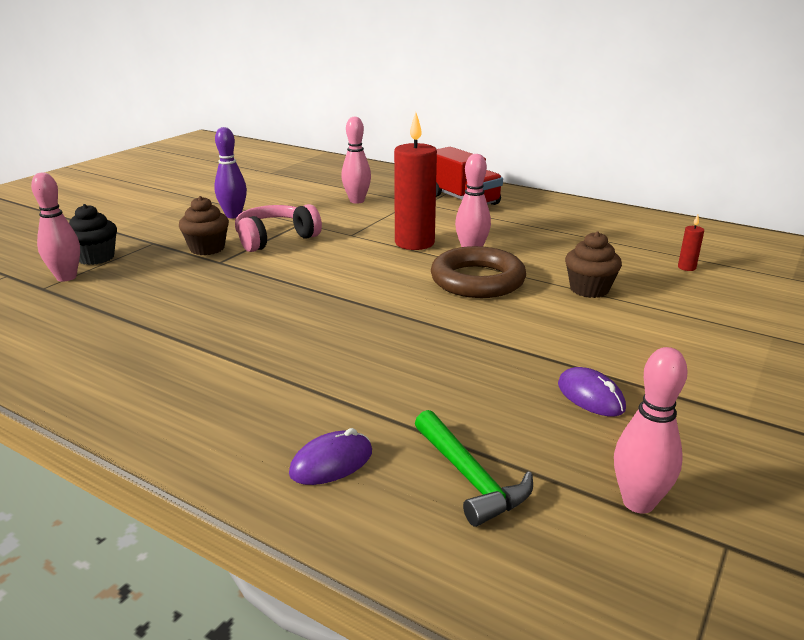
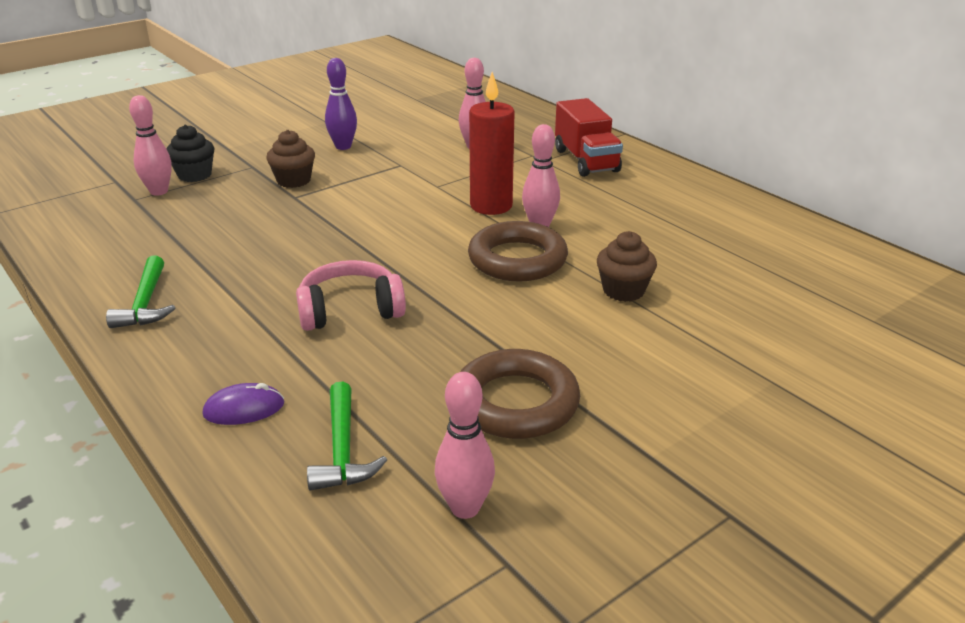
camera: 20 degrees right, 5 degrees up
(133, 382) = (145, 303): none -> green hammer
(275, 239) = (362, 179): pink headphones -> pink headphones (350, 310)
(590, 396) = (516, 402): purple mouse -> brown ring
(686, 267) = (758, 285): red candle -> none

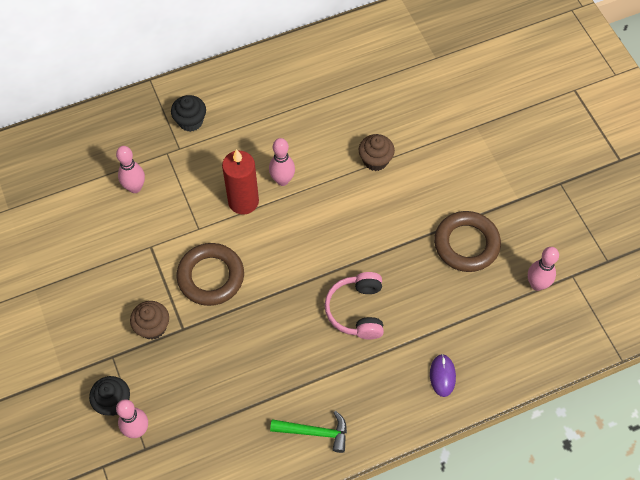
camera: 75 degrees left, 30 degrees up
(342, 449) = (486, 331): green hammer -> none
(343, 146) = (97, 283): purple bowling pin -> none
(517, 259) = (323, 205): brown ring -> brown ring (211, 277)
(586, 160) = (190, 121): red truck -> black cupcake

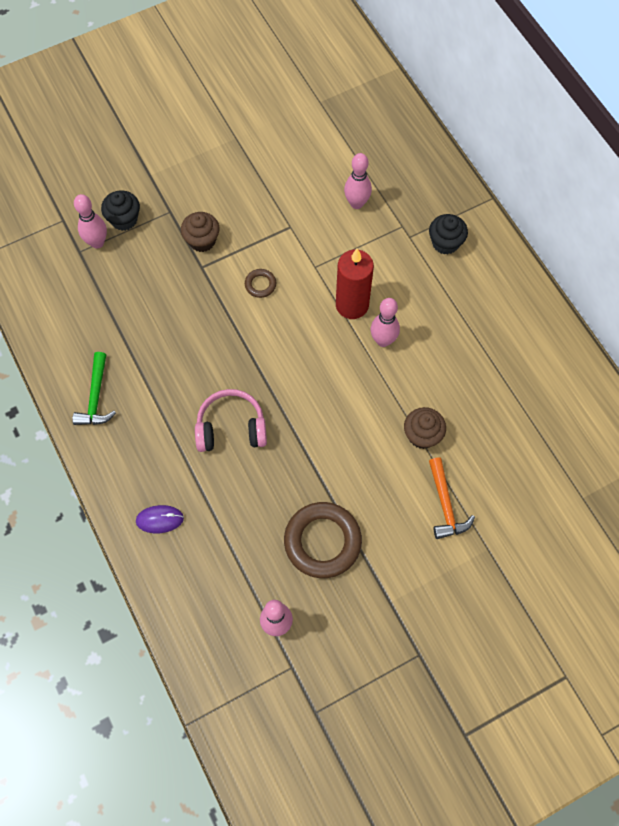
camera: 85 degrees right, 5 degrees up
(211, 277) = (260, 284): brown ring -> brown ring, size x0.46
(437, 151) = (445, 505): none -> orange hammer

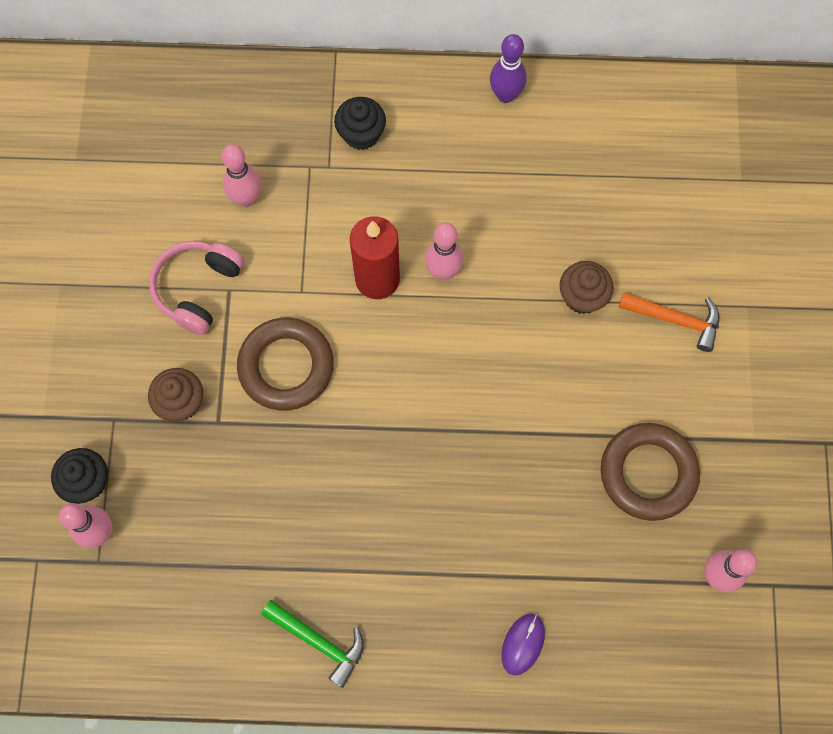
camera: 60 degrees left, 5 degrees up
(231, 428) = (454, 500): pink headphones -> pink headphones (198, 289)
(260, 284) = (286, 366): brown ring -> brown ring, size x2.19
(535, 313) = (505, 95): none -> purple bowling pin

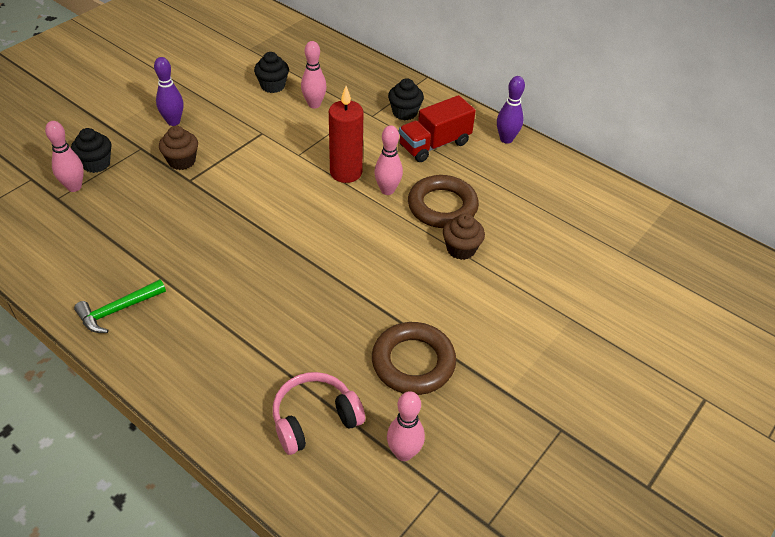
camera: 35 degrees right, 25 degrees down
(109, 351) = (173, 122): none -> purple bowling pin
(168, 203) = (273, 86): none -> black cupcake
(198, 289) = (246, 124): pink headphones -> pink headphones (315, 419)
(286, 366) = (253, 179): brown ring -> brown ring (442, 206)
(318, 642) = (118, 310): green hammer -> green hammer turned 75 degrees clockwise
(436, 162) = (434, 144): none -> red truck
(523, 644) = (232, 398): purple mouse -> none
(675, 320) = (512, 295): orange hammer -> none

